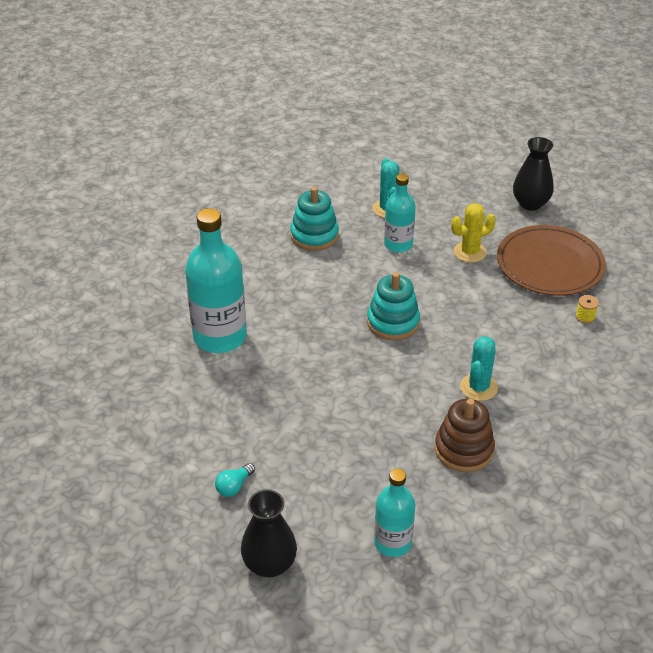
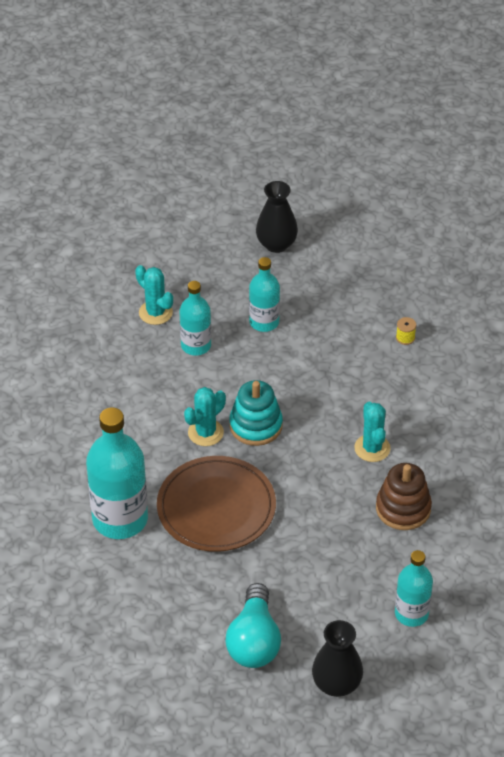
camera: 35 degrees left, 5 degrees up
(234, 486) = (254, 641): turquoise light bulb -> turquoise light bulb, size x2.16
(314, 236) = (113, 375): turquoise stacking toy -> none
(347, 308) = (205, 433): none -> turquoise cactus
(470, 252) = (264, 322): yellow cactus -> turquoise bottle
(549, 264) = (340, 301): brown plate -> brown plate (216, 507)

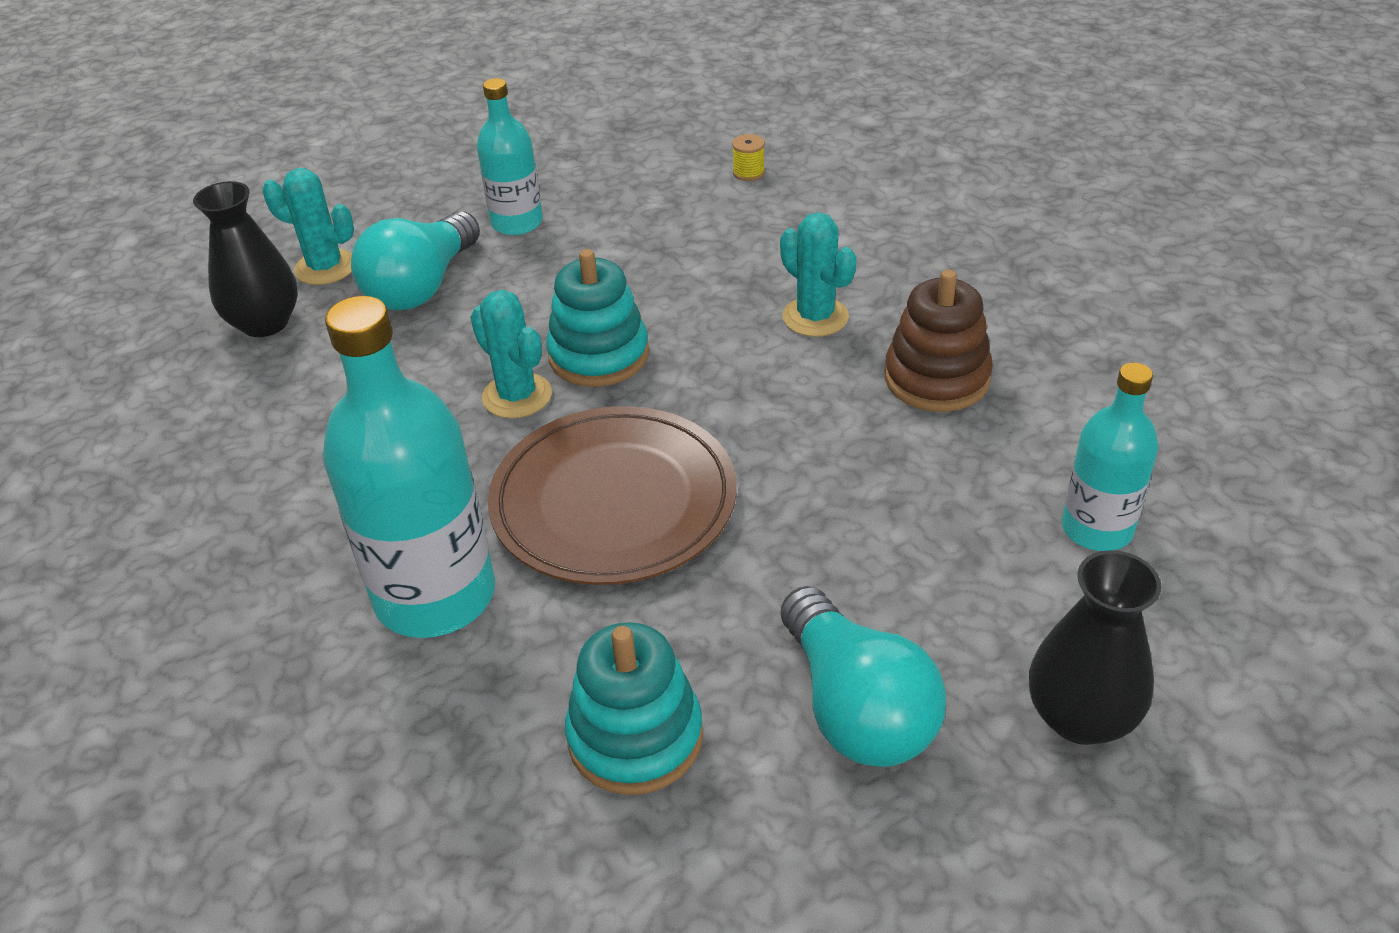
camera: 25 degrees left, 5 degrees down
(164, 613) = (635, 737): none -> turquoise stacking toy
(196, 345) = (422, 286): turquoise bottle -> turquoise light bulb
(205, 433) = (517, 396): turquoise cactus -> turquoise cactus turned 60 degrees counterclockwise
(276, 244) = (473, 134): black vase -> black vase (265, 323)

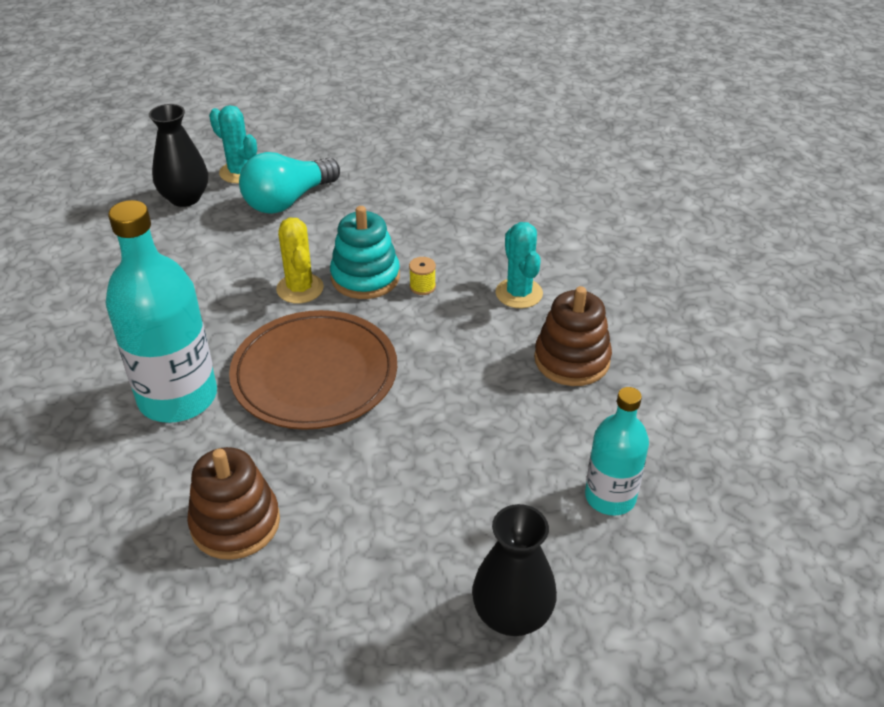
camera: 20 degrees right, 0 degrees up
(517, 223) = (370, 174): turquoise bottle -> none
(517, 396) = (300, 288): turquoise cactus -> yellow cactus
(635, 737) = (235, 523): turquoise stacking toy -> brown stacking toy
(748, 173) = (540, 181): yellow spool -> yellow spool (422, 287)
(856, 707) = (375, 554): turquoise light bulb -> none

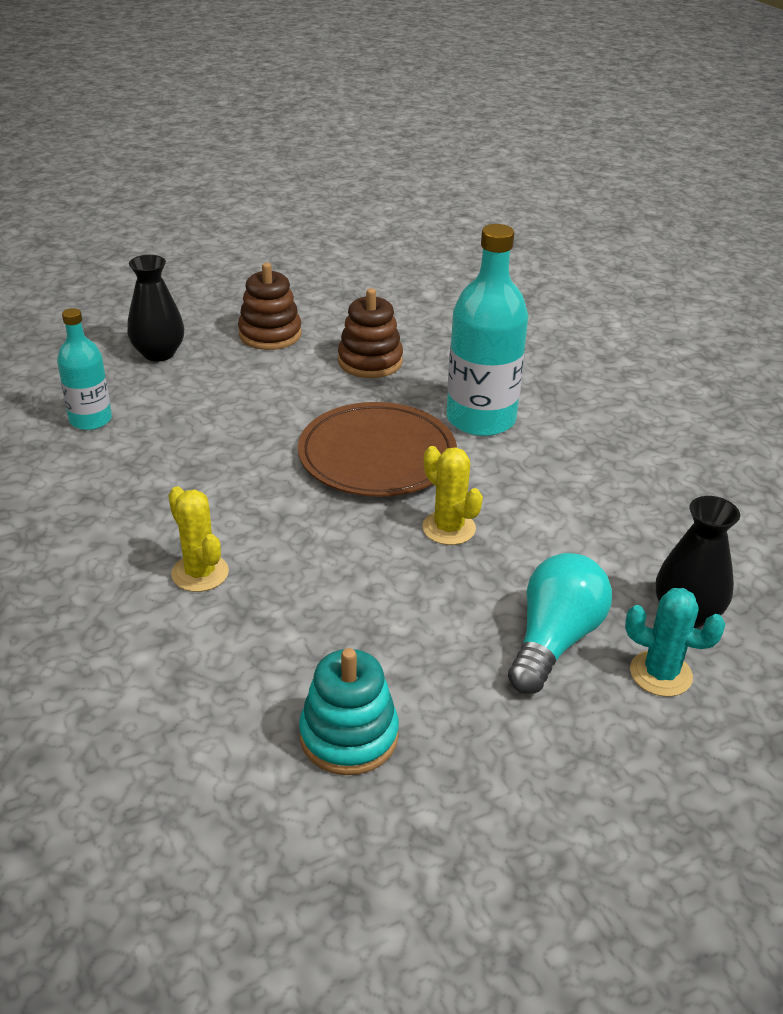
camera: 160 degrees right, 5 degrees down
(365, 277) = (386, 555): turquoise stacking toy -> turquoise stacking toy (349, 736)
(422, 287) = (315, 558): yellow spool -> none
(519, 293) = (200, 573): turquoise cactus -> yellow cactus
(572, 360) = (130, 514): brown stacking toy -> brown stacking toy (270, 334)

